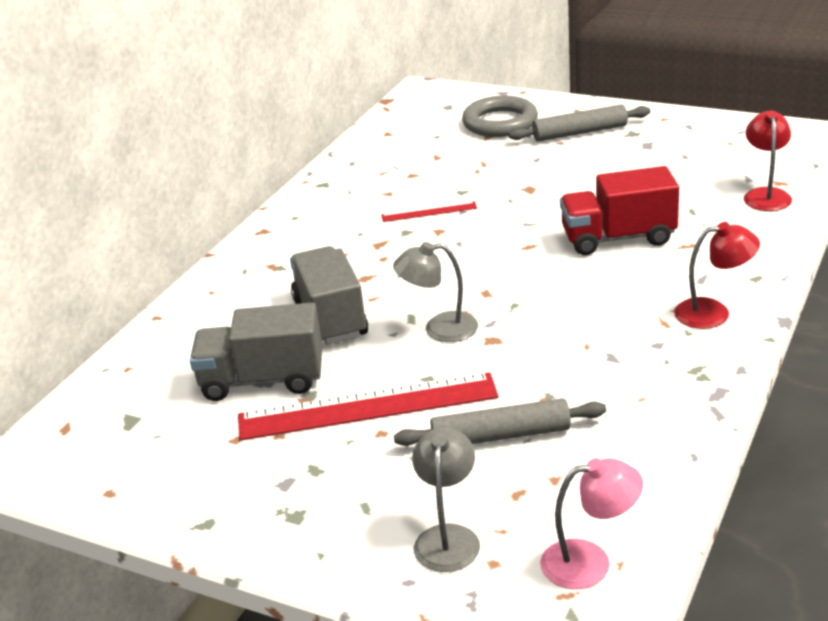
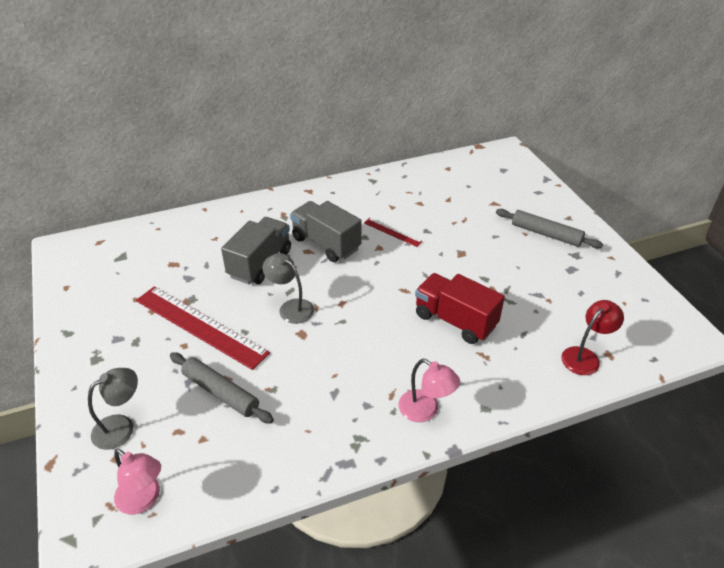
camera: 40 degrees right, 10 degrees up
(262, 380) = (188, 276): grey truck -> grey truck (326, 244)
(500, 123) = (513, 198): grey ring -> none
(713, 312) = (425, 411): red lamp -> pink lamp

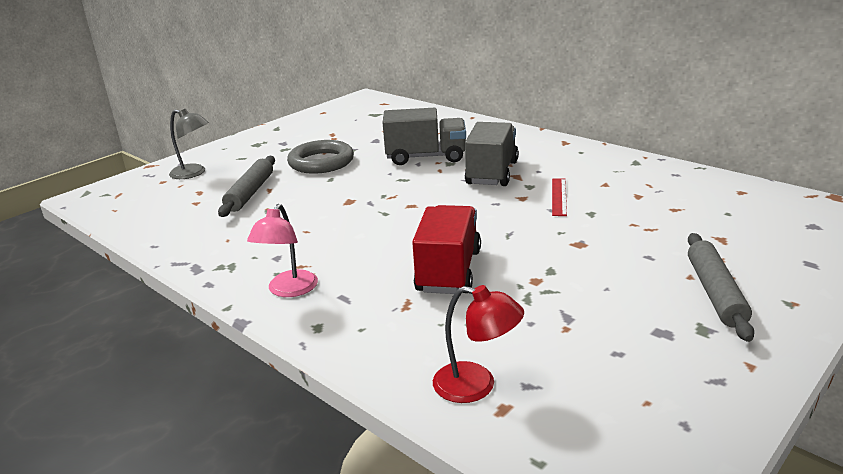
camera: 65 degrees right, 15 degrees down
(144, 499) = (127, 203): pink lamp -> none
(200, 326) = (321, 162): red ruler -> grey ring
(291, 307) = (380, 186): grey lamp -> none

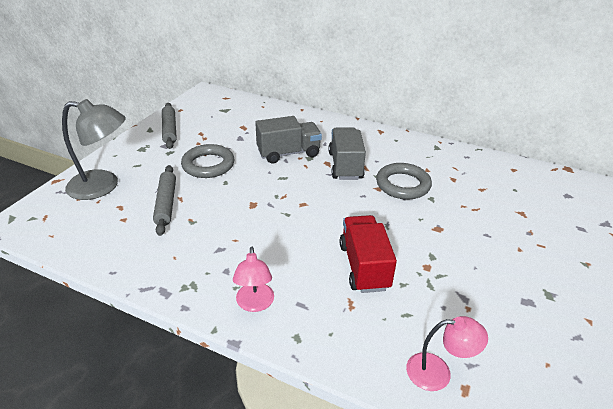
camera: 20 degrees left, 10 degrees up
(194, 173) = (103, 186): grey lamp -> grey lamp, size x1.67
(476, 386) = (438, 372): red lamp -> pink lamp
(559, 196) = (403, 185): red ruler -> grey ring
(715, 293) = (541, 262): grey rolling pin -> grey rolling pin (170, 130)

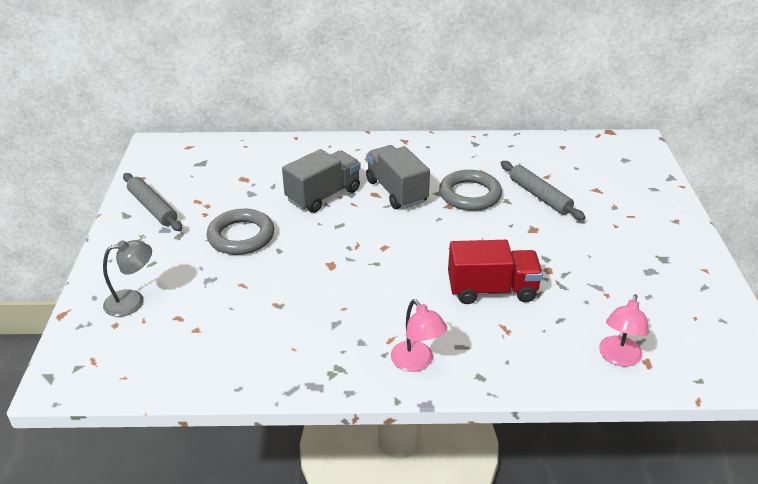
camera: 25 degrees left, 0 degrees up
(103, 186) = (132, 301): grey lamp -> grey lamp, size x0.60
(166, 204) = (231, 296): grey rolling pin -> grey rolling pin (540, 196)
(364, 266) = (492, 290): red truck -> red truck turned 120 degrees clockwise
(438, 372) = (618, 358): pink lamp -> pink lamp turned 135 degrees clockwise

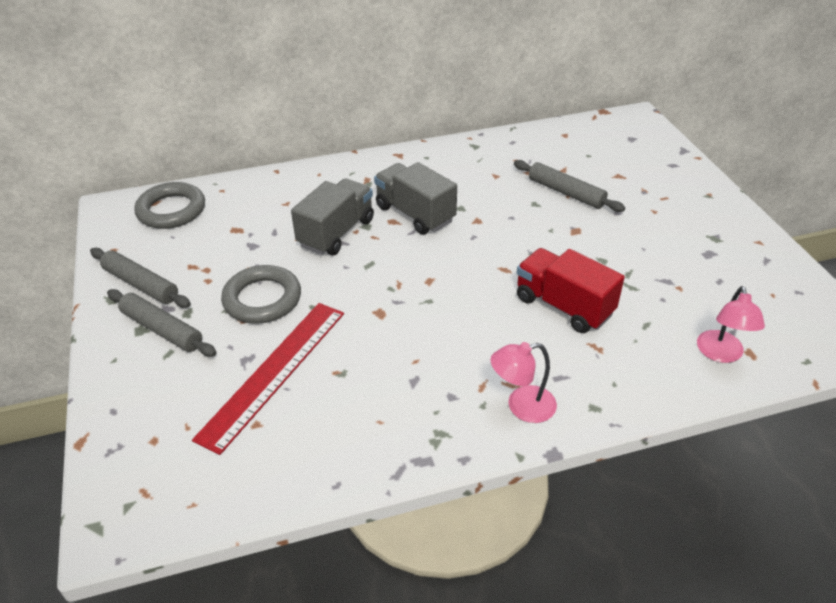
camera: 15 degrees left, 5 degrees up
(132, 301) = (164, 405): grey lamp -> none
(154, 244) = (162, 329): none -> grey rolling pin
(226, 294) = (274, 372): none -> red ruler
(416, 362) = (521, 406): pink lamp -> pink lamp turned 120 degrees clockwise
(470, 195) = (494, 204): grey ring -> grey ring (171, 210)
(492, 290) = (563, 306): red truck -> red truck turned 120 degrees counterclockwise

